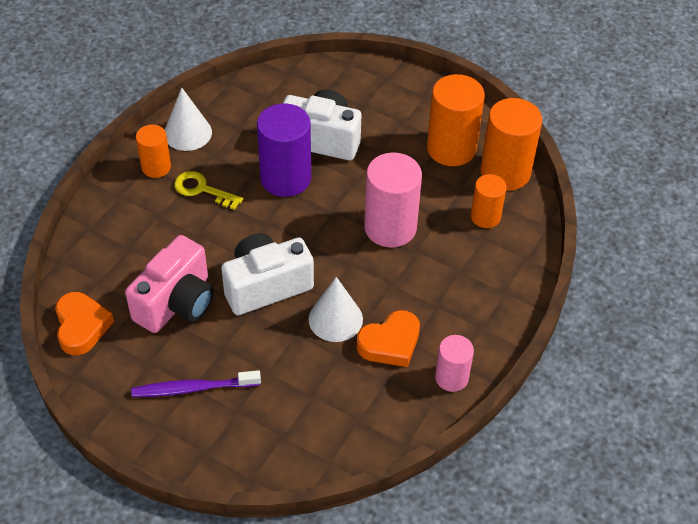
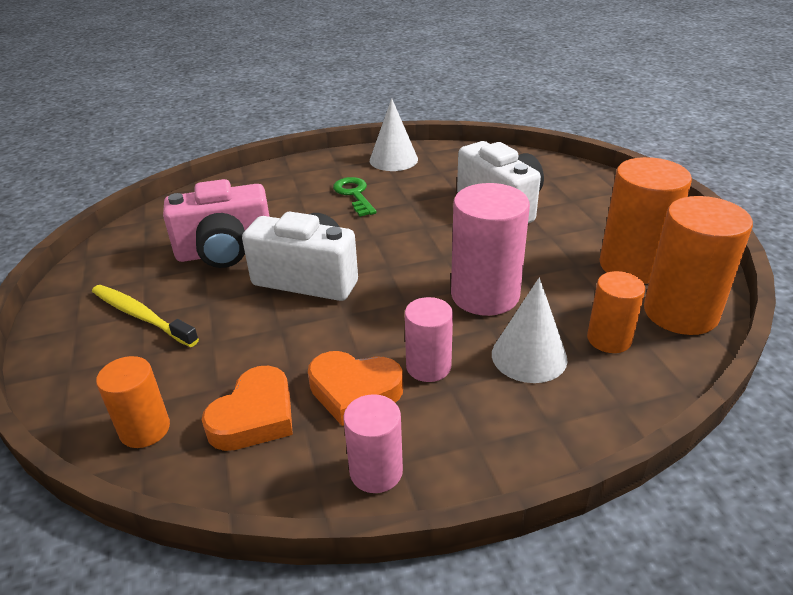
camera: 45 degrees right, 15 degrees down
(81, 326) = (143, 231): orange heart -> orange heart (254, 416)
(156, 167) = (341, 168): orange cylinder -> orange cylinder (145, 429)
(193, 388) = (141, 316): purple toothbrush -> yellow toothbrush
(202, 190) = (354, 194): yellow key -> green key
(285, 178) = (432, 216): purple cylinder -> none
(335, 319) = (331, 337): white cone -> white cone (529, 356)
(411, 300) = (428, 366): none -> pink cylinder

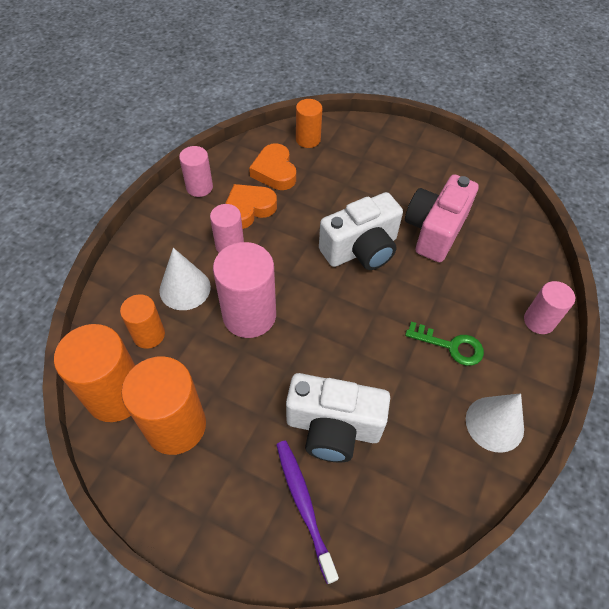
camera: 130 degrees right, 20 degrees up
(141, 316) = (399, 170): yellow toothbrush -> none
(276, 174) = (539, 321): none -> pink cylinder
(566, 190) = (304, 505): none -> purple toothbrush

